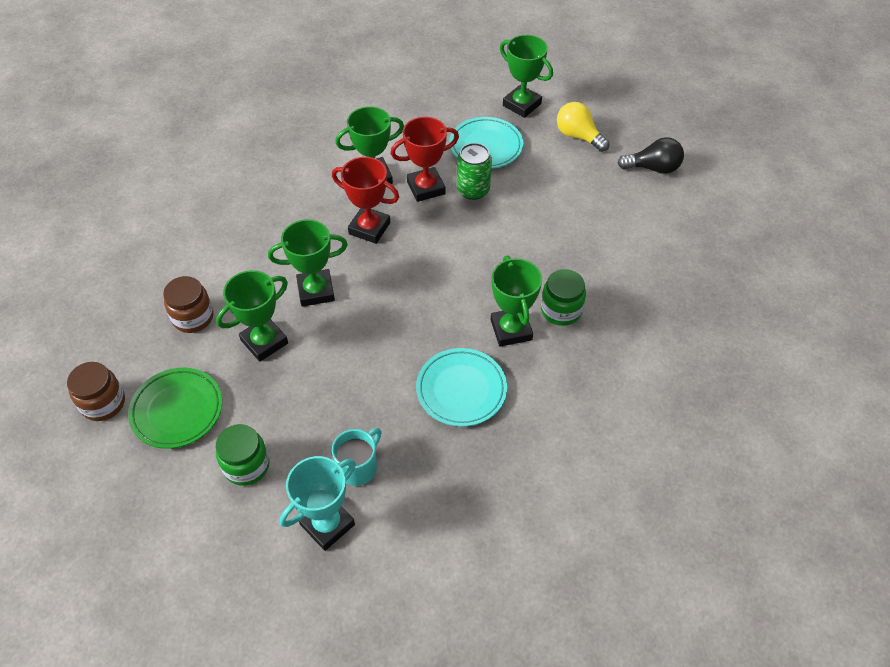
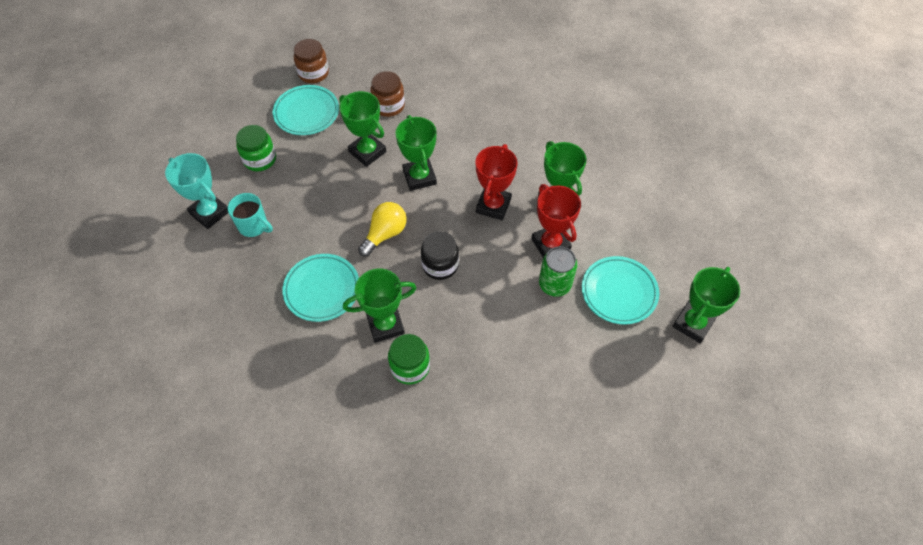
camera: 85 degrees right, 5 degrees up
(177, 410) = (306, 113): green plate -> turquoise plate
(440, 278) = (440, 265): none -> black jar
(578, 136) = (655, 382): yellow light bulb -> yellow light bulb (385, 234)
(653, 168) = (621, 464): black light bulb -> none

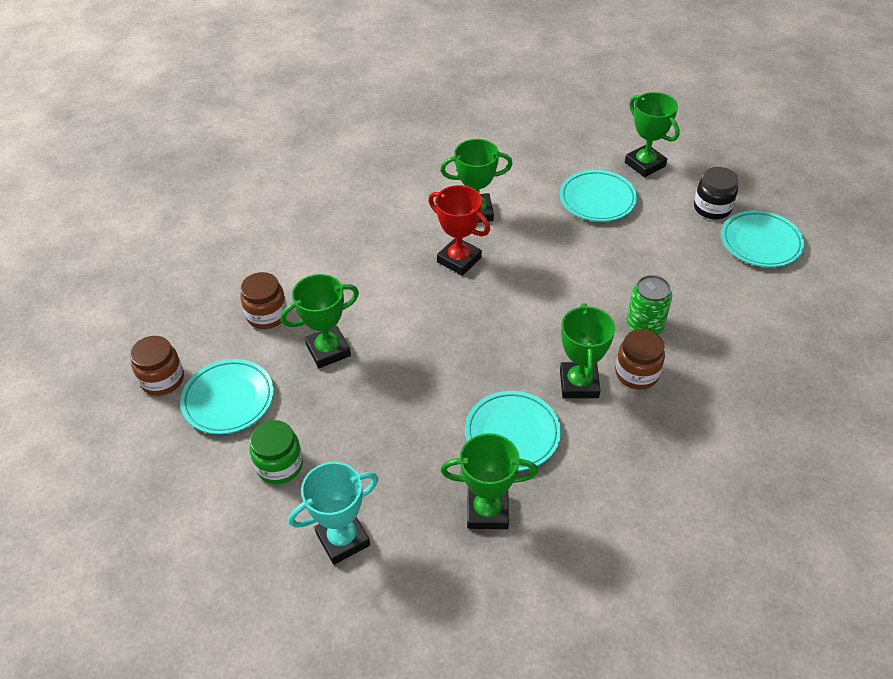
camera: 70 degrees left, 10 degrees down
(254, 226) = (388, 489): turquoise mug -> none
(385, 234) = (457, 359): yellow light bulb -> none
(410, 367) = (637, 373): green jar -> brown jar
(419, 177) = (391, 311): green trophy -> green trophy (487, 511)
(440, 265) = (518, 320): black jar -> black jar (712, 208)
(550, 244) = (526, 230): red trophy -> none
(554, 284) = (573, 239): green can -> green can (644, 325)
(624, 452) = (760, 242): none -> turquoise plate

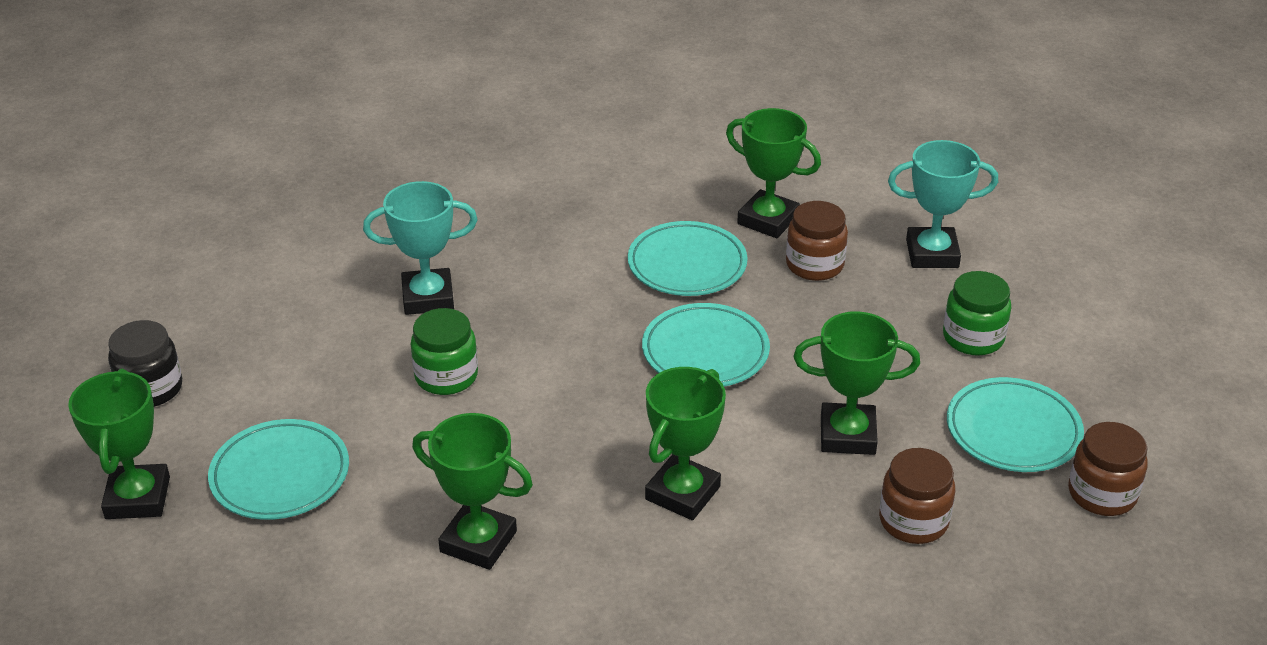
camera: 150 degrees left, 10 degrees down
(459, 260) = (573, 477): red trophy -> none
(578, 282) = (446, 376): none -> green jar
(579, 384) = (569, 276): green trophy -> green trophy (682, 493)
(637, 373) = (495, 260): brown jar -> brown jar (814, 265)
(644, 325) = (428, 297): green can -> turquoise trophy
(760, 242) = (163, 321): turquoise plate -> turquoise plate (705, 351)

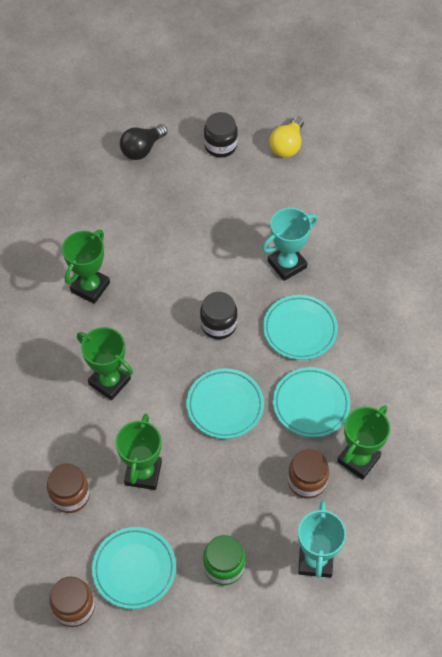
camera: 95 degrees right, 20 degrees up
(138, 498) = (142, 149): green trophy -> black light bulb
(168, 307) = (287, 146): none -> yellow light bulb
(280, 475) = (149, 203): turquoise plate -> turquoise plate (300, 329)
(428, 297) = (287, 264): turquoise trophy -> turquoise trophy turned 60 degrees clockwise
(446, 376) = (216, 273): green jar -> none
(552, 368) = (218, 325): none -> black jar

